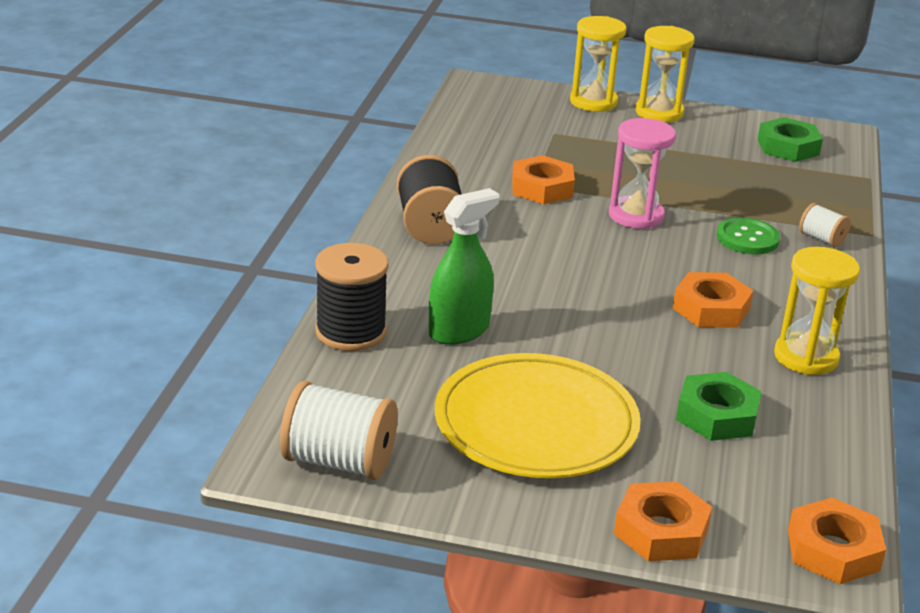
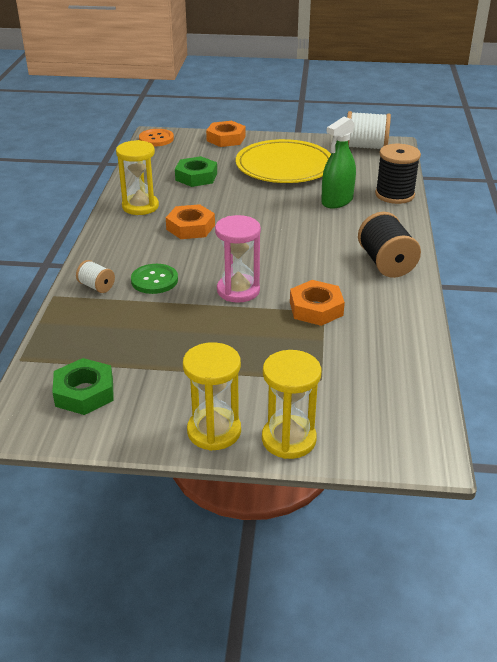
camera: 175 degrees right, 5 degrees up
(833, 550) = (156, 139): orange nut -> orange button

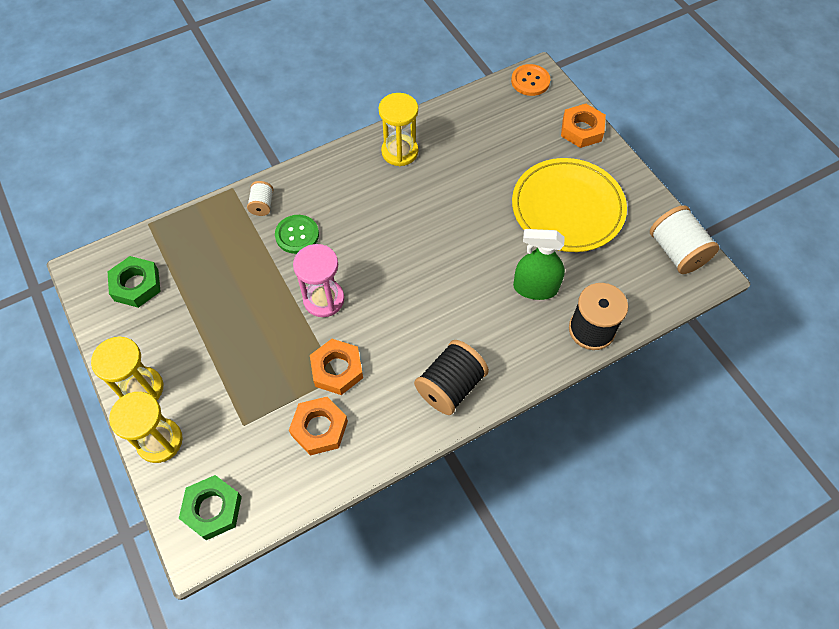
camera: 55 degrees right, 25 degrees up
(190, 227) = (394, 207): orange nut -> orange nut (319, 428)
(196, 177) = (485, 155): green nut -> green nut (212, 509)

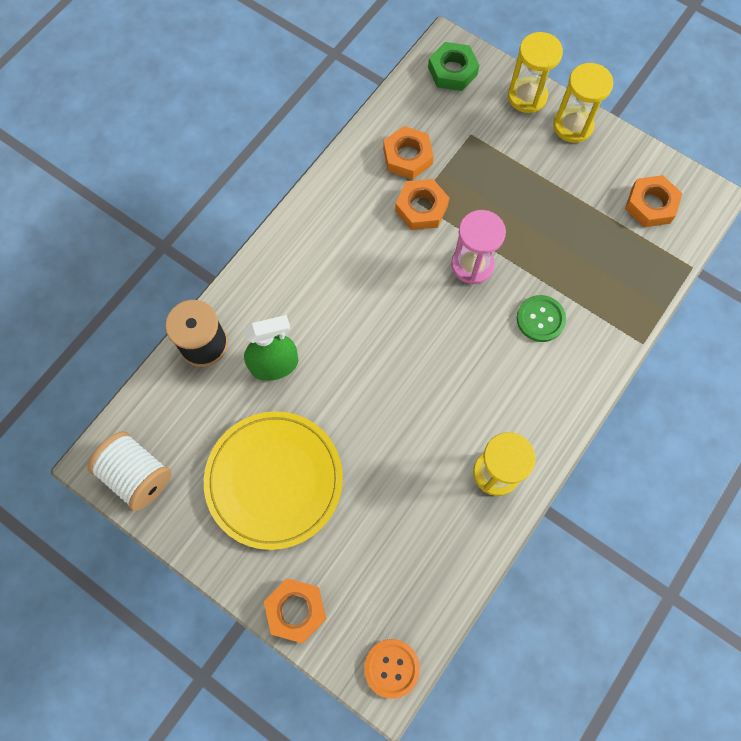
camera: 155 degrees right, 10 degrees up
(136, 285) = (651, 205): green nut -> orange nut
(262, 205) = (598, 337): white spool -> none
(450, 386) = (315, 235): black spool -> none

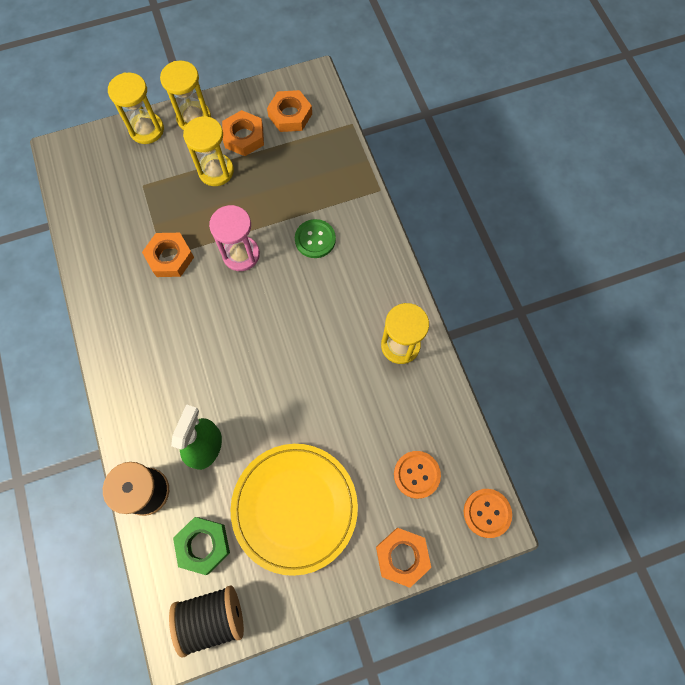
camera: 55 degrees left, 0 degrees up
(137, 475) = (212, 617): white spool -> black spool
(381, 573) = (416, 474): none -> orange button
(407, 156) = (122, 238): orange nut -> orange nut (244, 137)
(452, 71) = (82, 162): green nut -> green nut (203, 545)
(536, 183) = (216, 171): none -> yellow hourglass

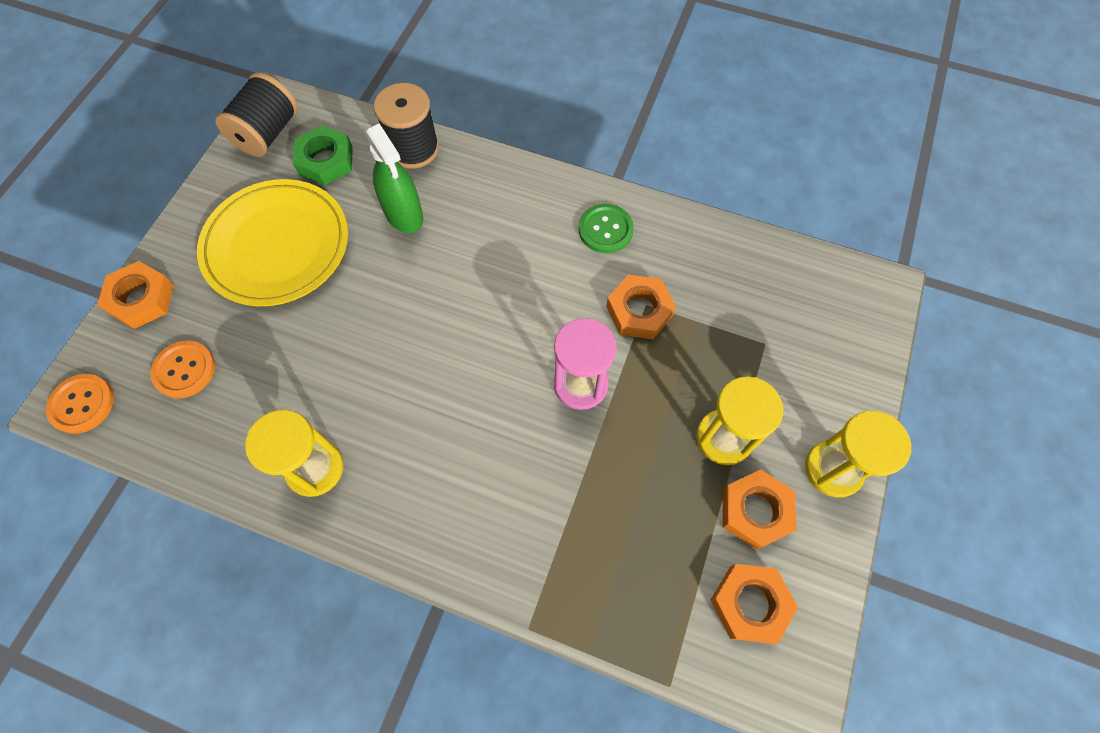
camera: 130 degrees right, 5 degrees down
(146, 130) = (852, 400): yellow hourglass -> none
(315, 239) = (529, 482): green button -> green button (605, 230)

